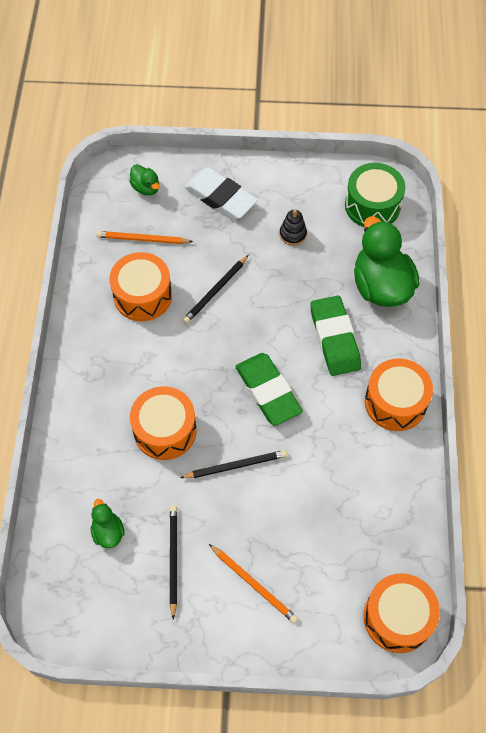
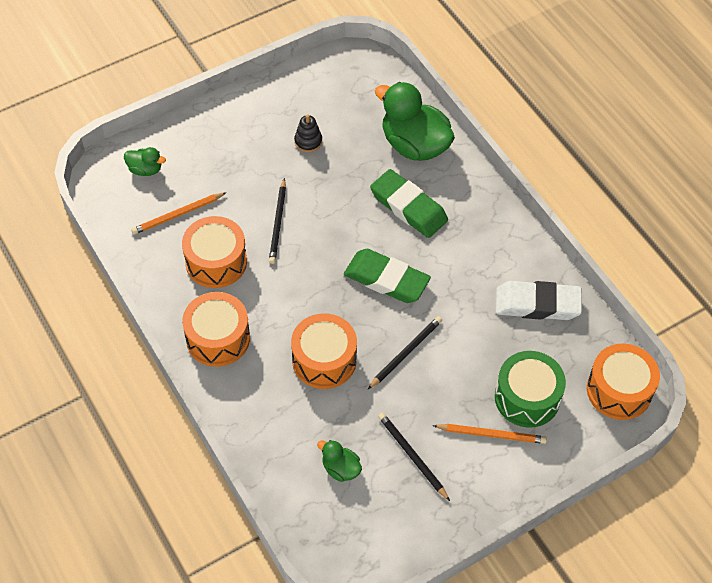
camera: 35 degrees left, 5 degrees down
(220, 197) = (220, 143): white eraser -> white eraser (537, 304)
(372, 205) = (357, 83): green drum -> green drum (527, 397)
(395, 402) = (495, 230): orange drum -> orange drum (218, 338)

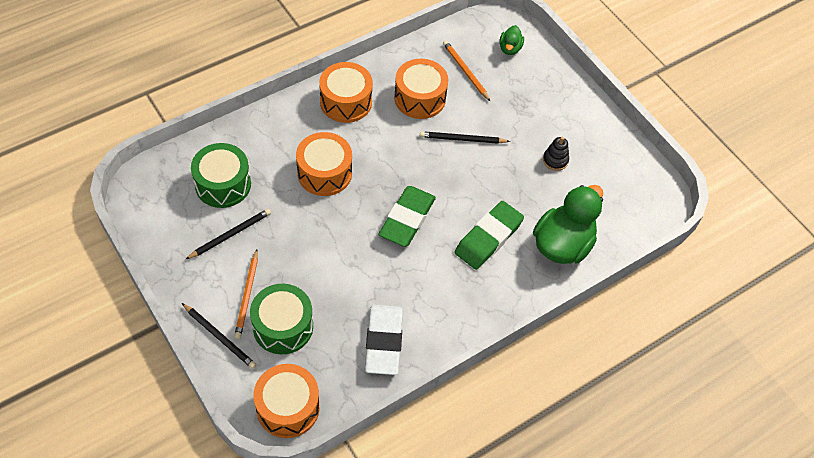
camera: 85 degrees right, 0 degrees up
(340, 468) = (223, 184): green duck -> green drum
(405, 353) = (331, 232): black pencil -> black pencil (219, 337)

